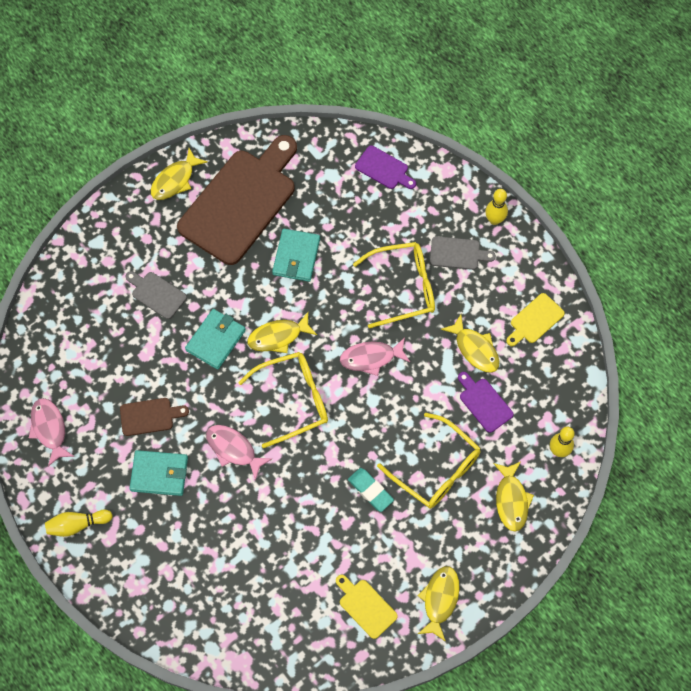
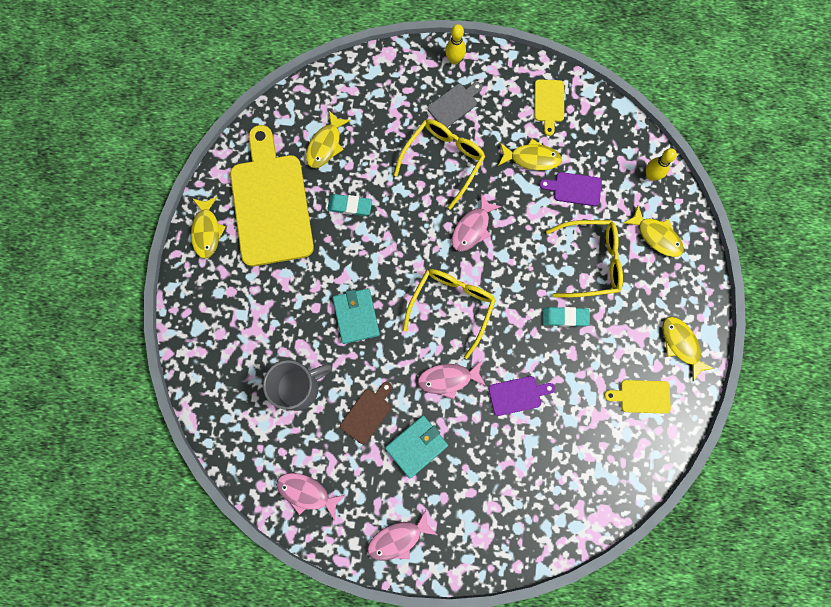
camera: 45 degrees left, 10 degrees up
(77, 525) = (398, 538): yellow bowling pin -> pink fish
(122, 351) = (299, 387): none -> grey mug
(156, 294) = (280, 324): grey cutting board -> none
(240, 202) = (270, 204): brown cutting board -> yellow cutting board
(278, 336) = (396, 273): yellow fish -> yellow fish (325, 145)
(296, 256) = (350, 206): turquoise wallet -> turquoise eraser
(384, 169) = (345, 90): purple cutting board -> purple cutting board (517, 395)

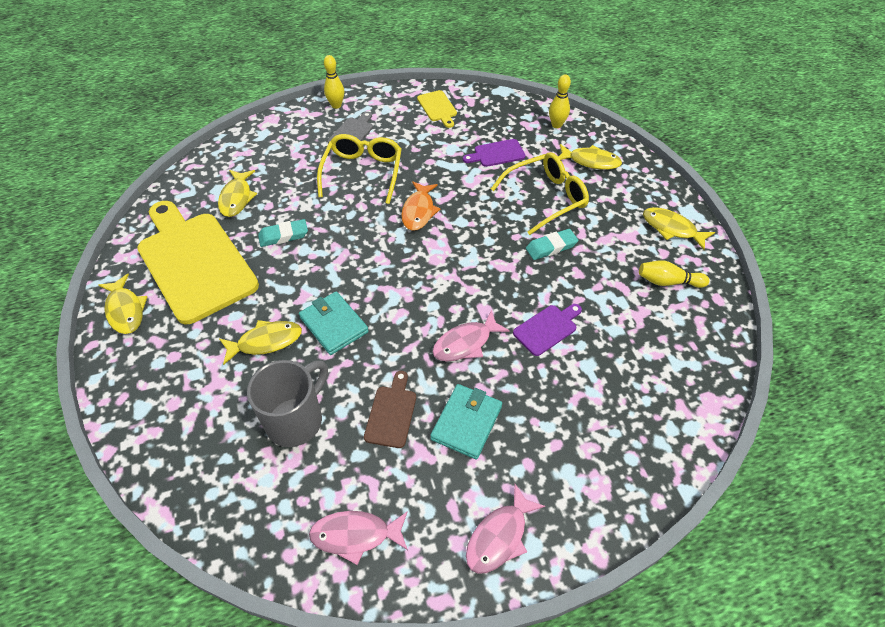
camera: 25 degrees left, 25 degrees down
(452, 306) = (433, 279): yellow glasses -> none
(472, 228) = (419, 211): pink fish -> orange fish
(531, 158) = (445, 146): yellow fish -> yellow fish (265, 342)
(641, 396) = (668, 282): yellow cutting board -> yellow bowling pin

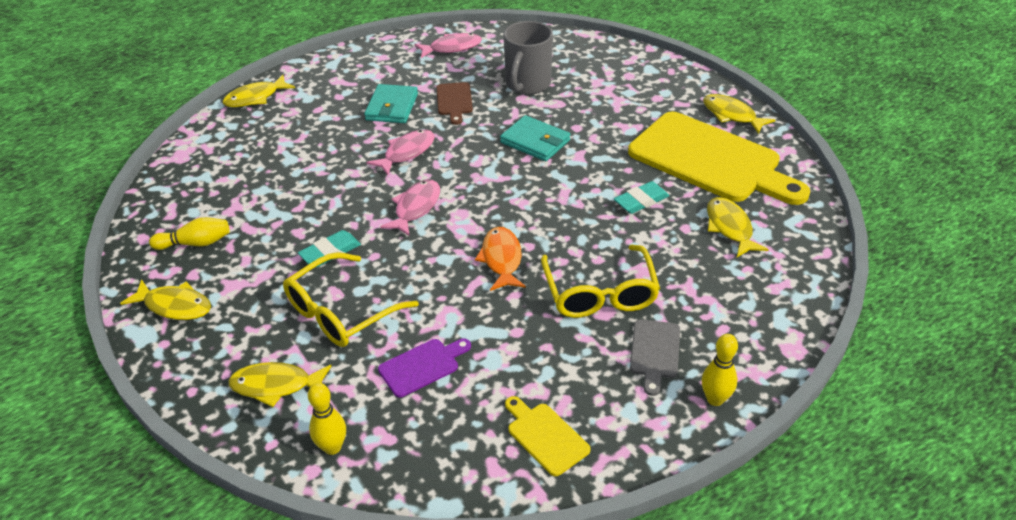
camera: 165 degrees right, 10 degrees down
(265, 342) = (587, 120): yellow fish -> yellow fish (255, 98)
(499, 536) = (355, 63): pink fish -> pink fish (415, 208)
(547, 328) = (330, 178): purple cutting board -> none

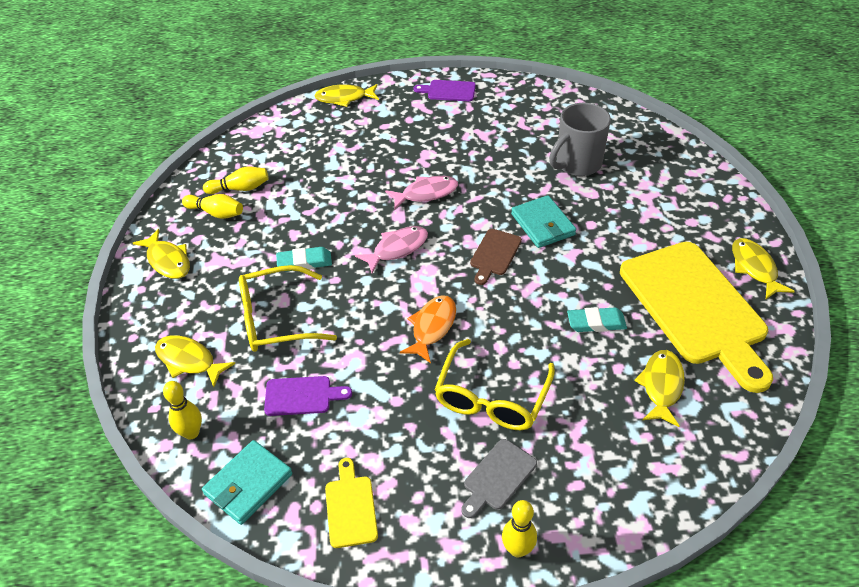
camera: 30 degrees right, 5 degrees up
(205, 212) = (240, 188): none -> yellow bowling pin
(359, 61) = (448, 91): none -> purple cutting board
(392, 107) = (444, 145): turquoise wallet -> turquoise wallet (248, 484)
(452, 48) = (536, 104): pink fish -> none
(454, 101) = (501, 158): brown cutting board -> brown cutting board (494, 254)

